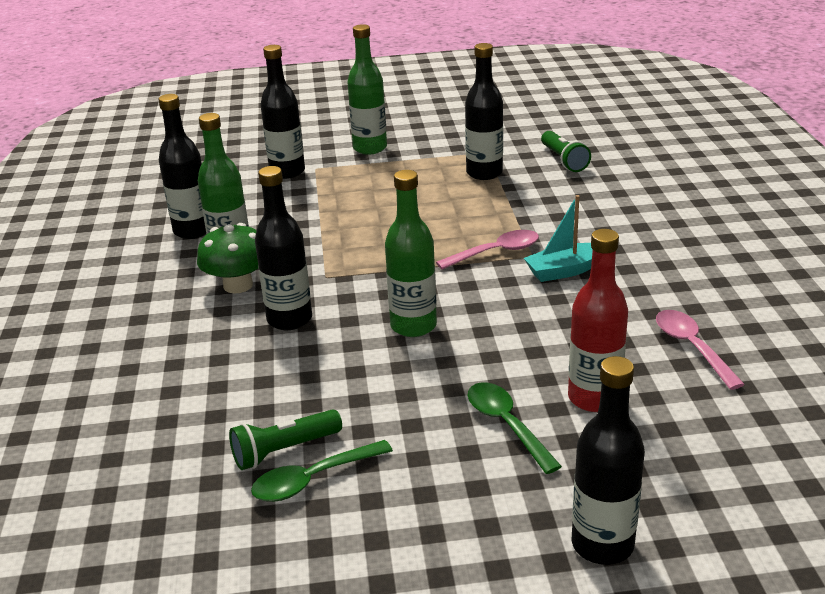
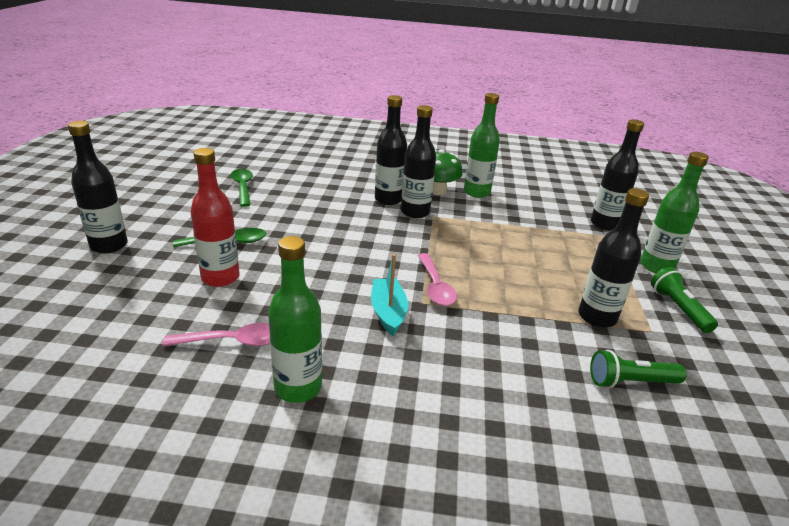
camera: 100 degrees right, 0 degrees up
(193, 231) = (514, 185): black bottle -> black bottle (415, 212)
(284, 450) = (271, 184): green flashlight -> green flashlight (678, 308)
(413, 326) = (353, 234): green bottle -> green bottle (298, 387)

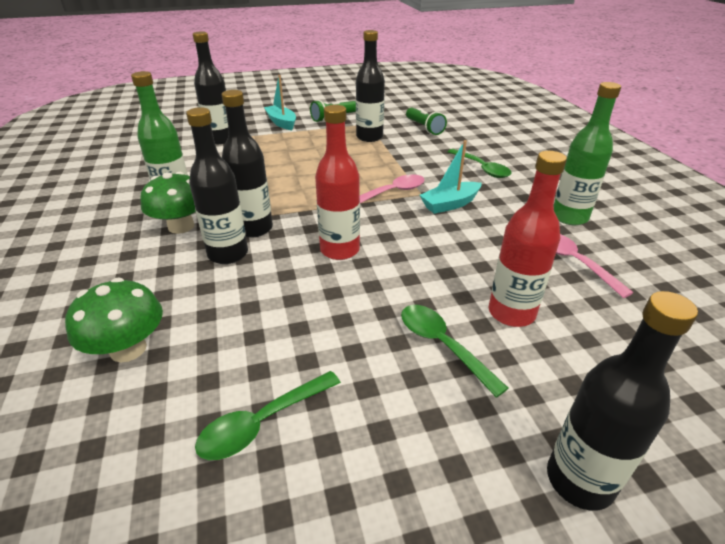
camera: 110 degrees left, 5 degrees up
(325, 168) = (128, 349): none -> green mushroom
(359, 236) = (340, 250): none -> red bottle
(461, 376) = (482, 168): none -> green spoon
(656, 266) = (281, 123): green bottle -> turquoise boat

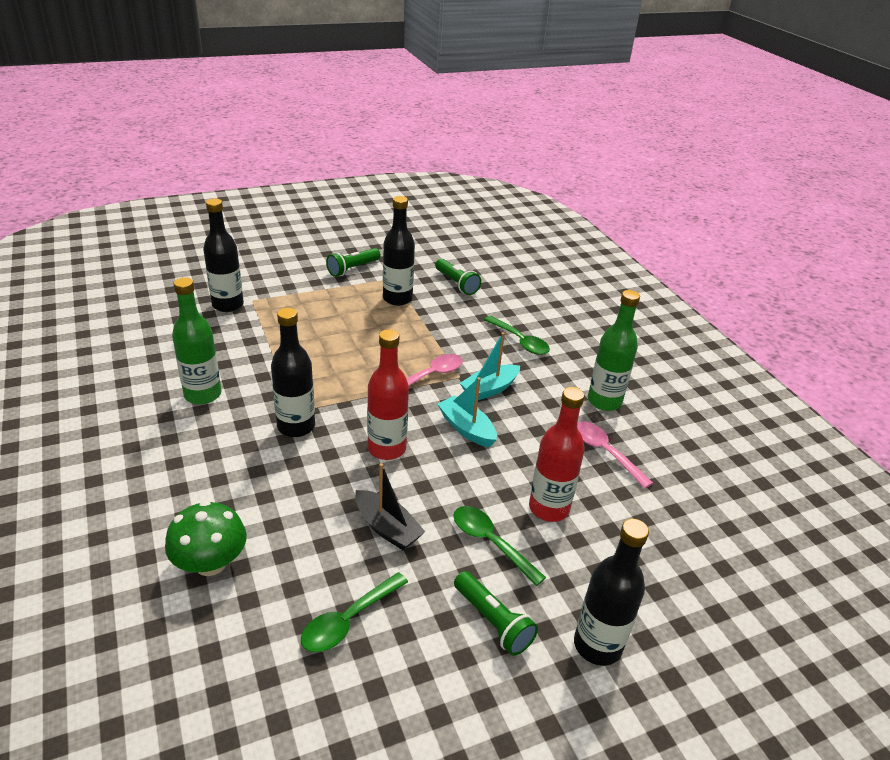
camera: 10 degrees left, 0 degrees up
(181, 226) = (219, 426): green mushroom -> none
(228, 254) = (277, 458): black bottle -> none
(281, 123) = (294, 278): turquoise boat -> turquoise boat (466, 429)
(327, 324) = (387, 528): none -> black boat
(439, 437) = (493, 621): none -> green flashlight

